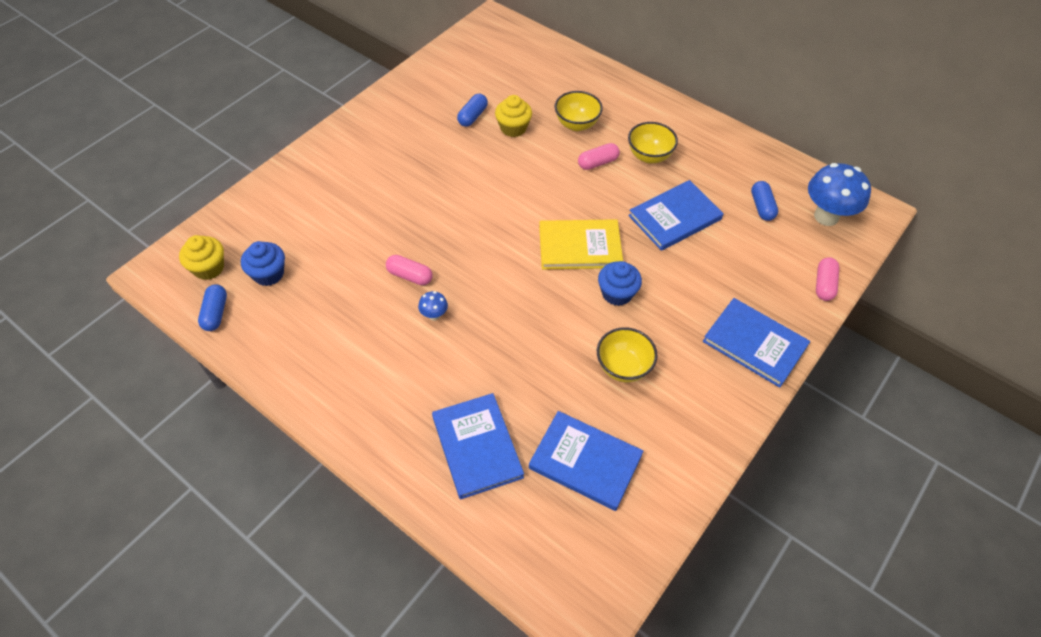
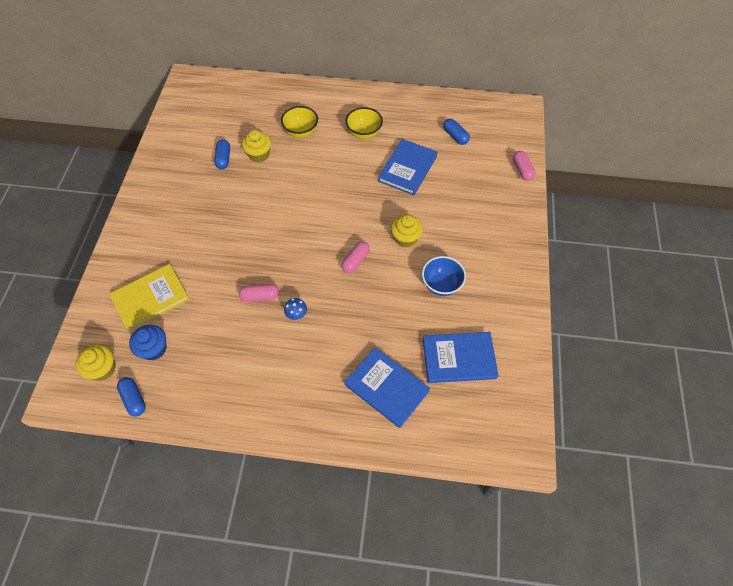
camera: 30 degrees left, 5 degrees up
(580, 247) = (361, 218): yellow book -> yellow book (150, 298)
(598, 163) = (333, 153): pink capsule -> pink capsule (356, 261)
(617, 293) = (405, 238): blue cupcake -> yellow cupcake
(623, 367) = (441, 285): yellow bowl -> blue bowl
(754, 344) = (507, 228): blue book -> none
(826, 216) = (496, 125): blue mushroom -> none

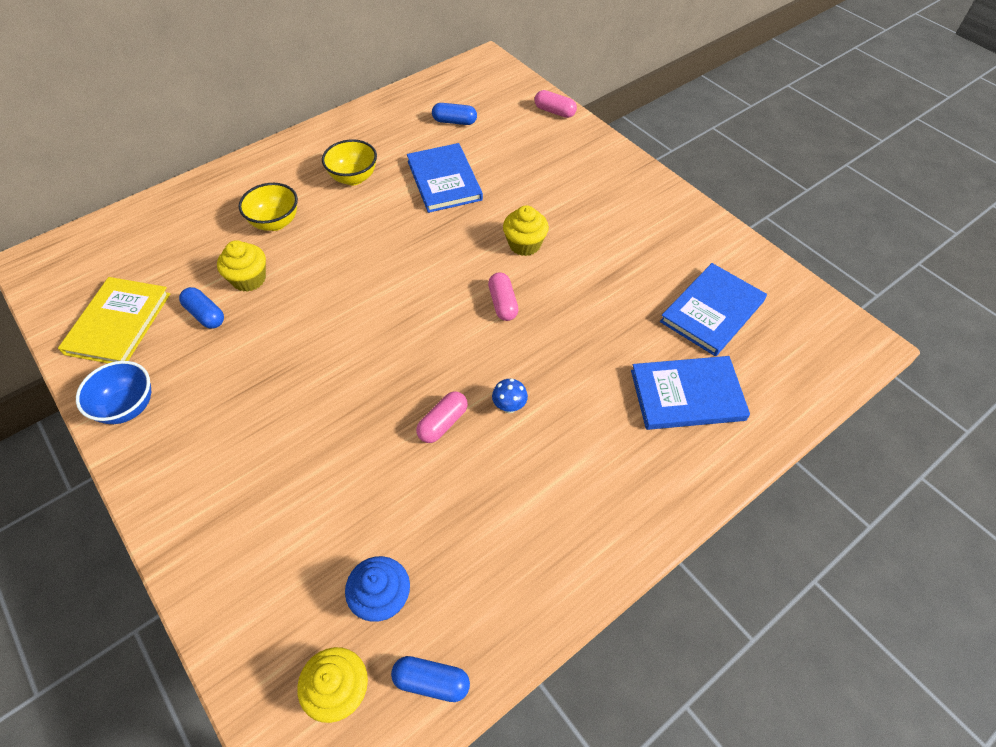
camera: 45 degrees left, 5 degrees down
(150, 298) = (302, 545): yellow book -> yellow book (118, 323)
(441, 285) = (613, 260): blue bowl -> blue bowl (128, 407)

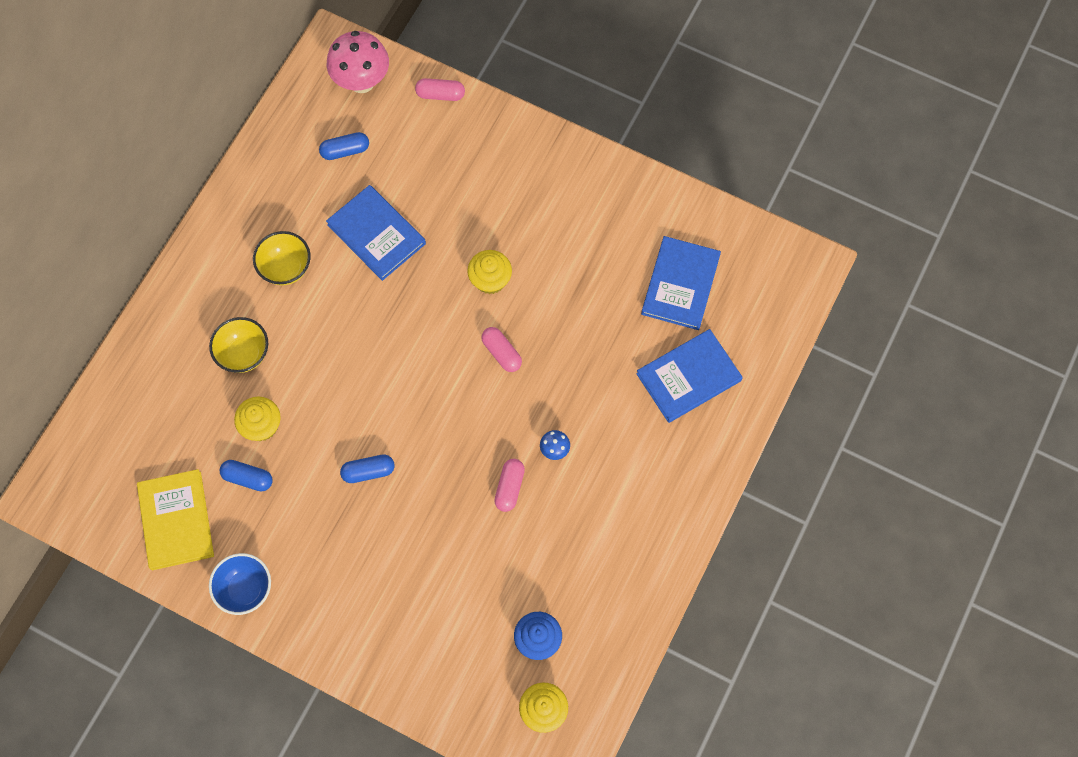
camera: 25 degrees left, 15 degrees up
(431, 682) = (600, 676): blue capsule -> blue capsule (368, 471)
(495, 86) = (362, 82): none -> pink mushroom

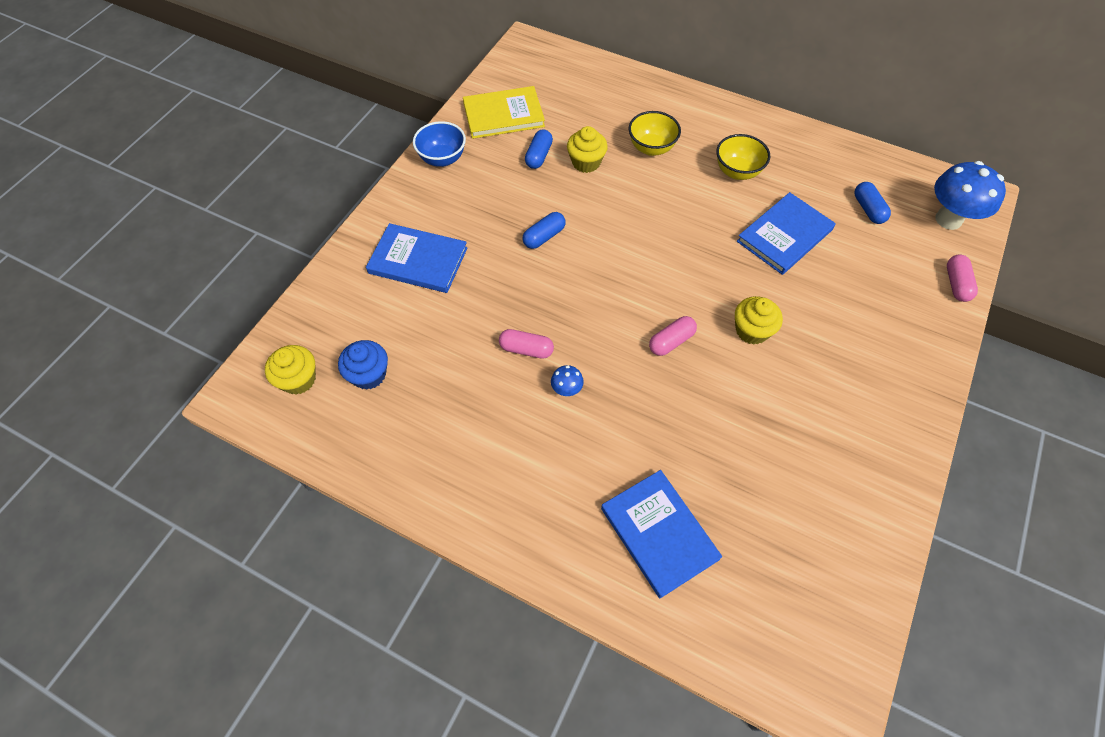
camera: 90 degrees right, 10 degrees down
(362, 82) = (948, 219): pink mushroom -> blue mushroom
(368, 471) = (544, 236): blue capsule -> blue capsule turned 60 degrees clockwise
(680, 284) = (778, 527): blue book -> blue book (418, 260)

